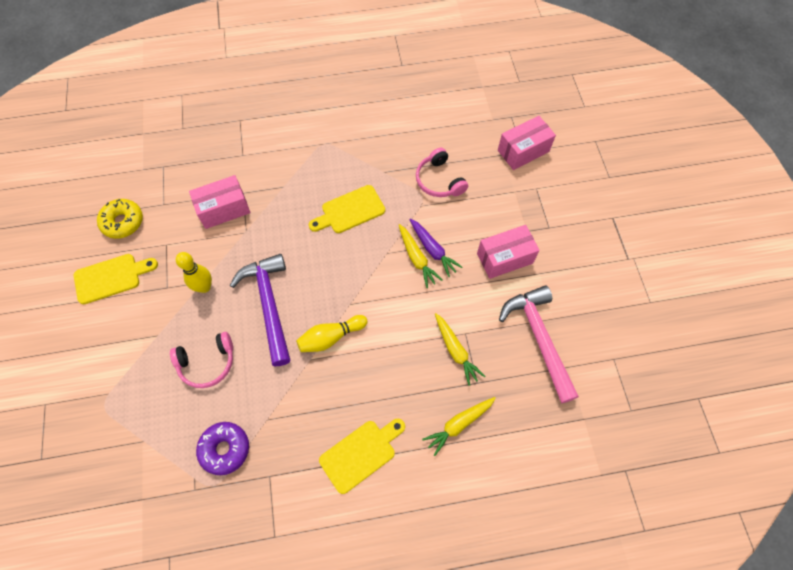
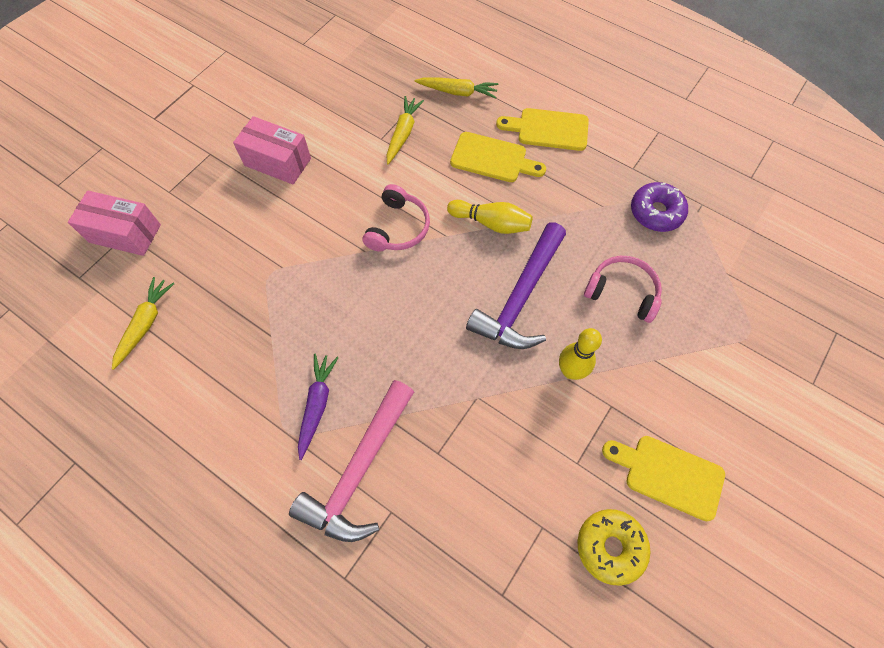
camera: 135 degrees left, 0 degrees up
(224, 209) = (477, 450): pink box -> none
(350, 211) = (351, 323): yellow cutting board -> yellow cutting board (493, 158)
(416, 258) = (346, 224): yellow carrot -> yellow carrot (145, 324)
(432, 250) = (324, 219): purple carrot -> purple carrot (317, 405)
(439, 180) = (234, 276): pink headphones -> pink headphones (398, 228)
(539, 338) = (333, 92): pink hammer -> pink hammer (359, 470)

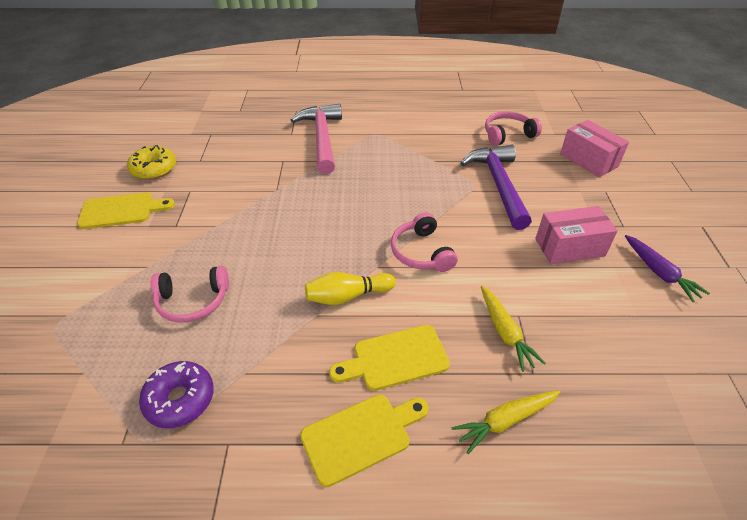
camera: 145 degrees right, 20 degrees down
(125, 233) = (588, 160): pink box -> pink box turned 75 degrees clockwise
(145, 324) = (507, 134): yellow carrot -> pink headphones
(317, 405) = (371, 148): purple carrot -> purple carrot (659, 272)
(520, 297) = (282, 255): purple hammer -> purple hammer (498, 185)
(570, 371) = (216, 230): yellow bowling pin -> none

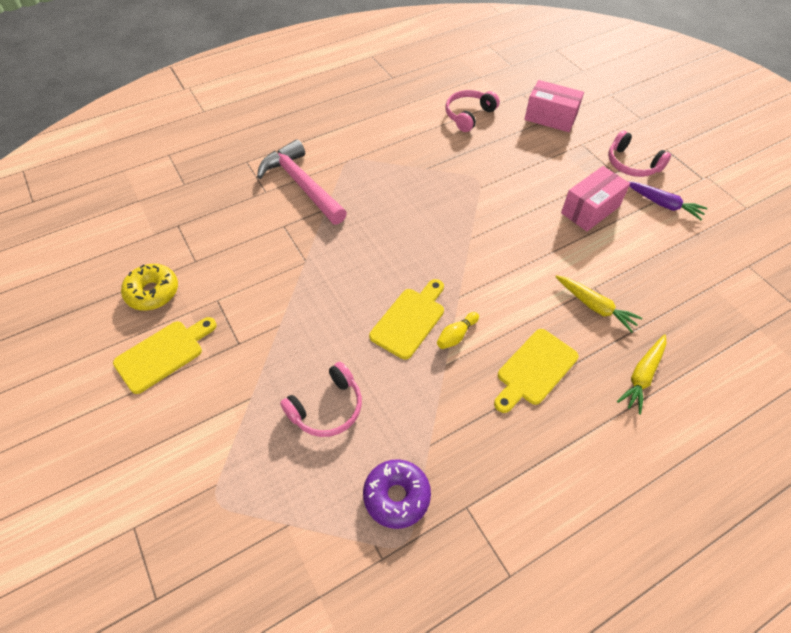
camera: 30 degrees left, 10 degrees up
(347, 296) = (456, 335): yellow bowling pin -> yellow bowling pin, size x0.66
(361, 435) = (557, 443): yellow cutting board -> yellow cutting board (409, 320)
(421, 252) = (484, 266): pink headphones -> pink headphones (632, 164)
(498, 185) = (497, 172): purple hammer -> none

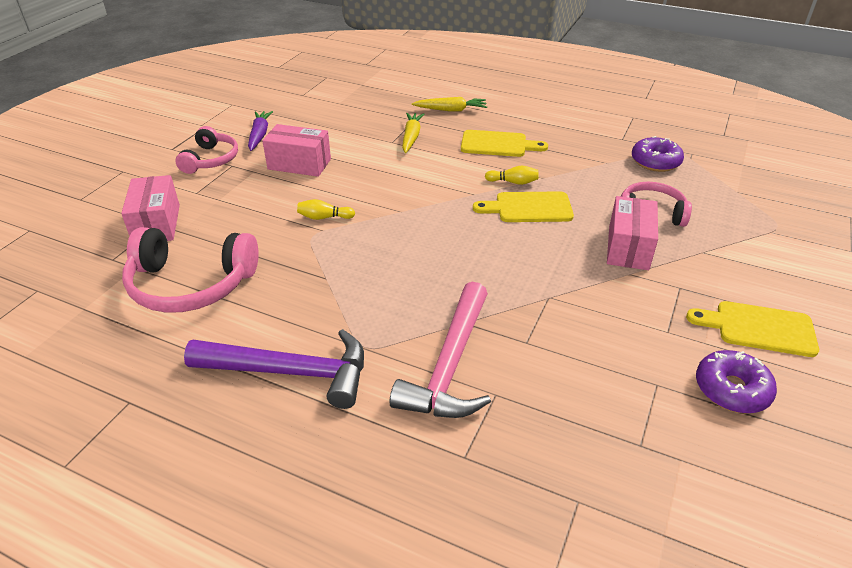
camera: 125 degrees left, 15 degrees down
(153, 292) = (731, 389): yellow donut -> purple donut
(304, 348) = (628, 247): none -> pink box
(359, 128) = (291, 372): none -> purple hammer
(468, 115) = (191, 284): pink headphones -> pink headphones, size x1.61
(496, 193) = (324, 217): none -> yellow bowling pin

